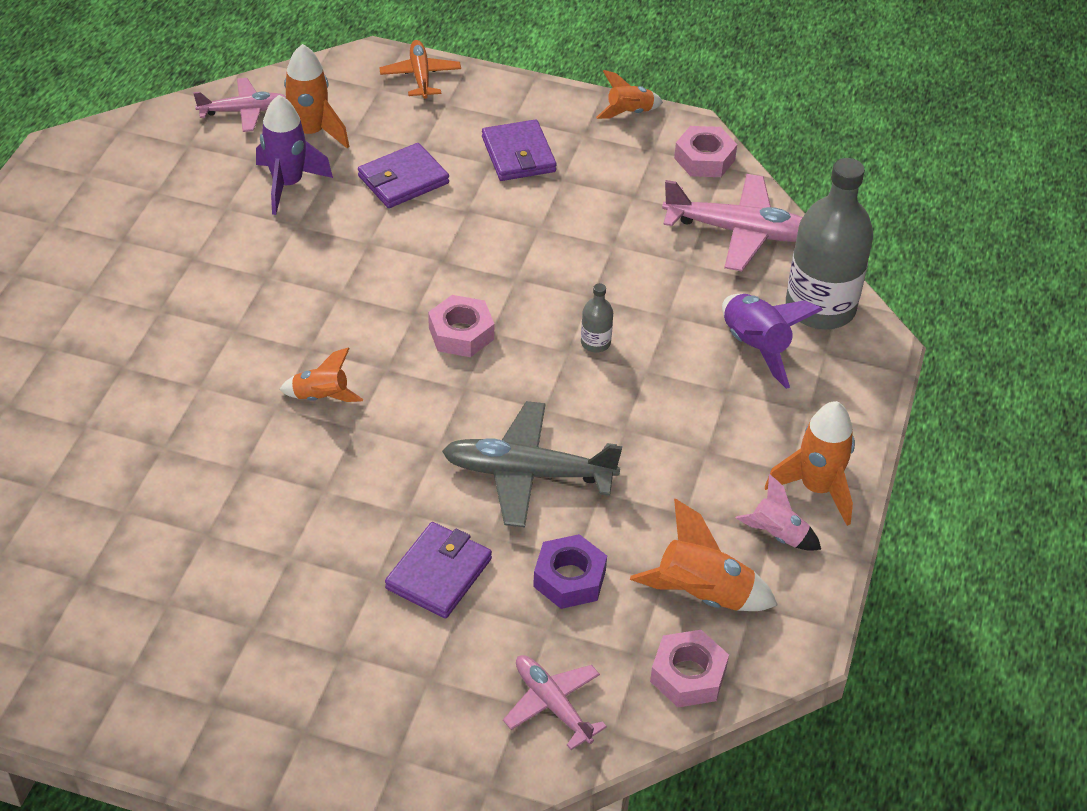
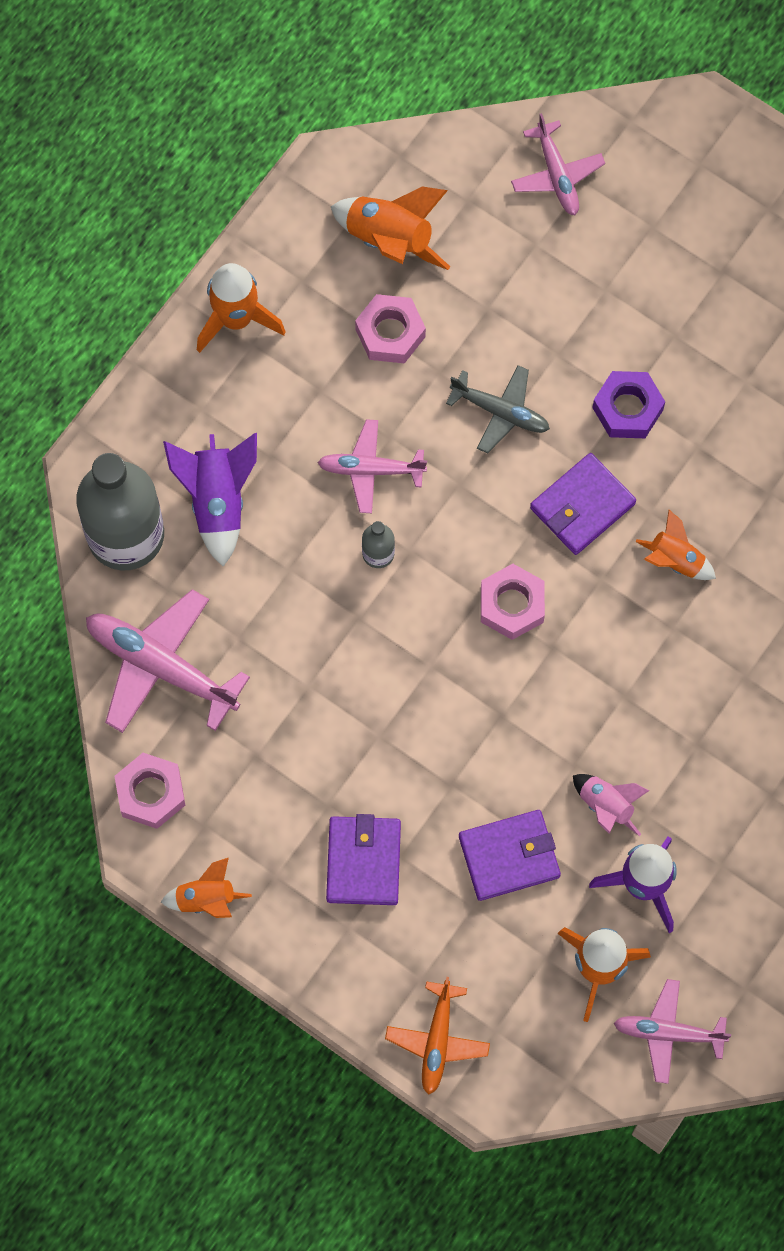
camera: 160 degrees left, 25 degrees up
(439, 573) = (616, 326): purple wallet -> purple wallet (582, 506)
(528, 473) = (500, 412): grey plane -> grey plane, size x0.62
(569, 578) = (501, 289): purple nut -> purple nut (627, 409)
(630, 401) = (371, 469): none -> pink plane
(688, 675) = (433, 169): pink nut -> pink nut (390, 333)
(777, 535) = (296, 280): pink rocket -> pink rocket (606, 806)

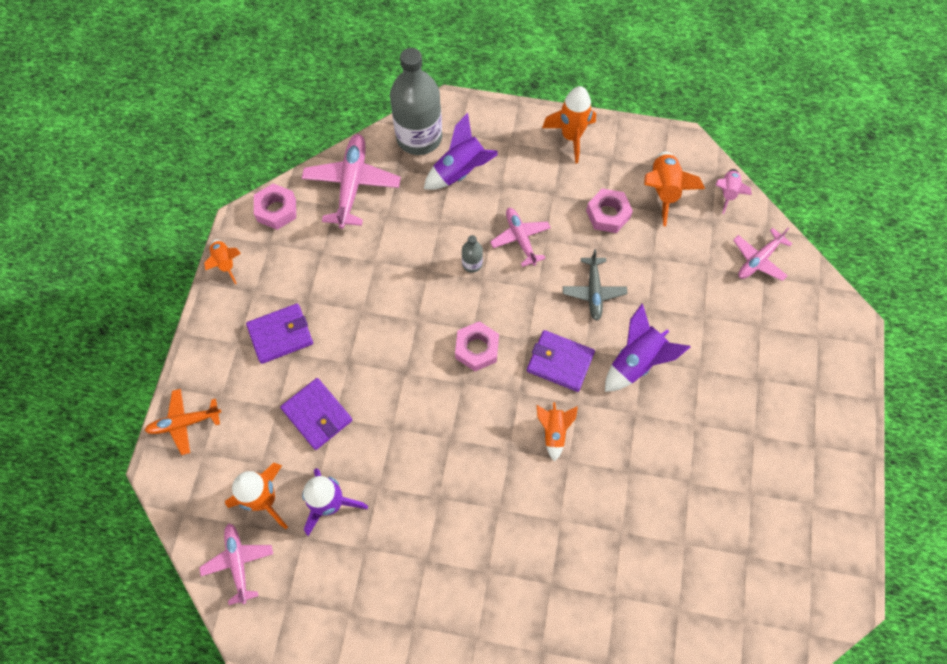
camera: 65 degrees right, 5 degrees down
(606, 806) = (374, 458): pink rocket -> pink rocket (727, 193)
(627, 409) = (636, 361): purple nut -> purple rocket

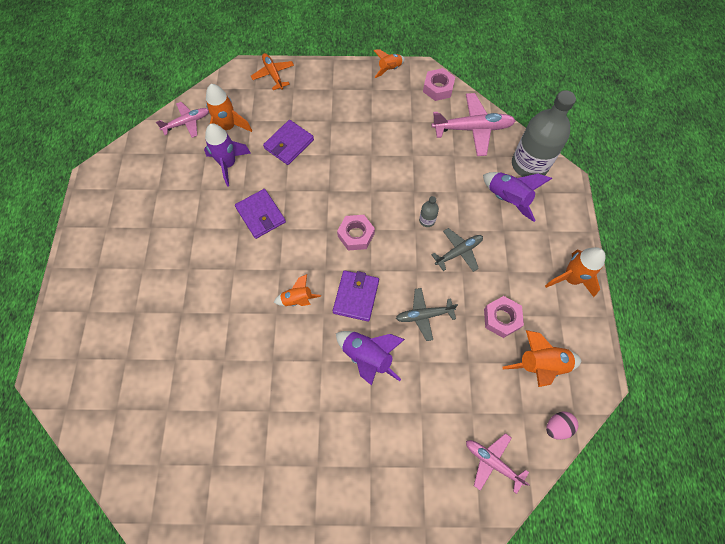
camera: 80 degrees right, 0 degrees up
(280, 335) = (343, 111): purple wallet -> purple wallet (260, 215)
(520, 239) = (458, 252): pink plane -> grey plane
(727, 193) = (557, 426): pink rocket -> pink egg

